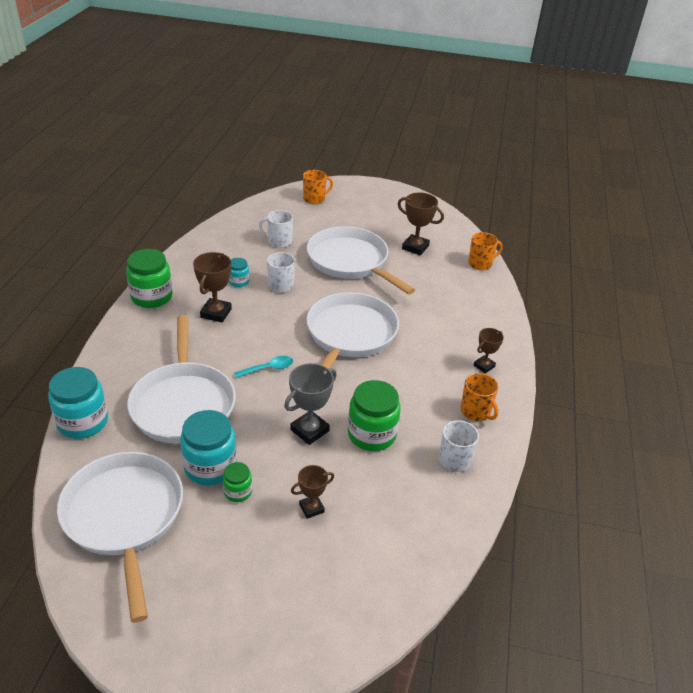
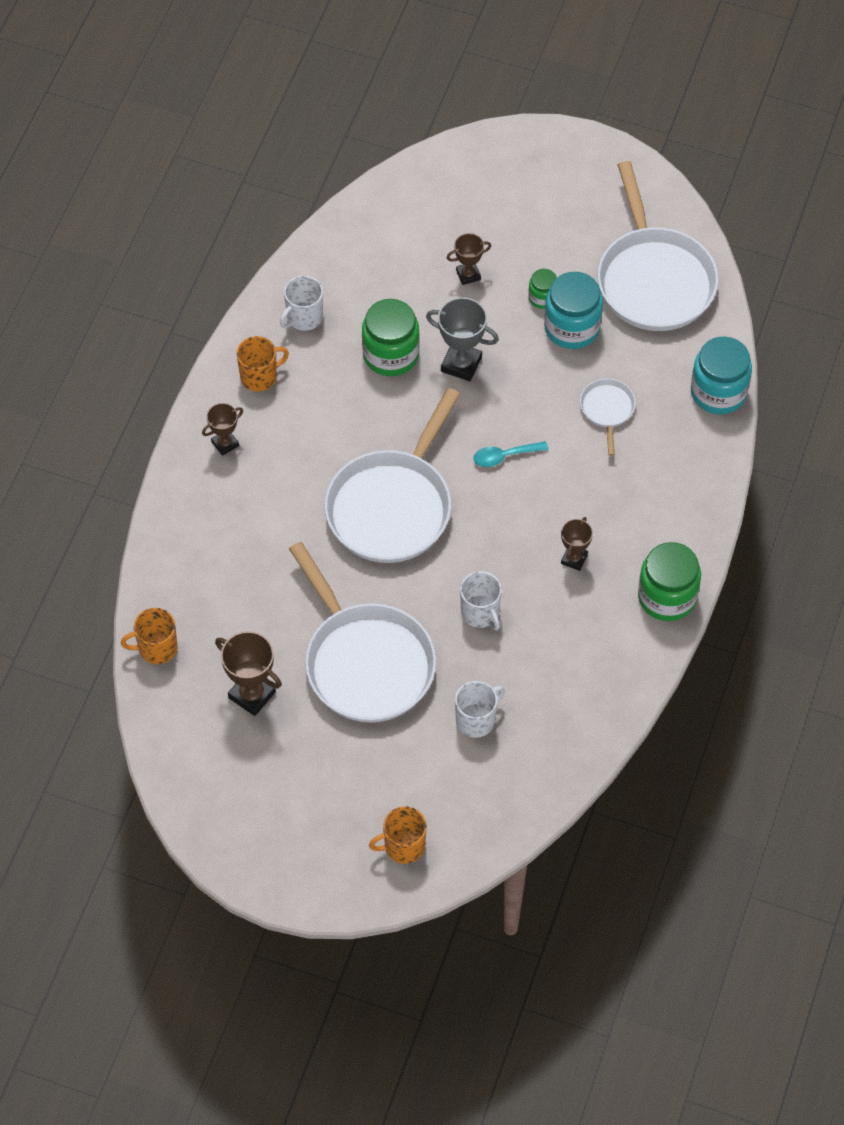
camera: 170 degrees left, 20 degrees up
(183, 404) = (607, 410): white pan -> white pan, size x0.45
(216, 313) = (574, 559): brown trophy -> brown trophy, size x0.62
(238, 281) = (542, 624): turquoise jar -> none
(279, 241) = (476, 720): white mug -> white mug turned 60 degrees counterclockwise
(309, 430) = (461, 364): grey trophy -> grey trophy turned 60 degrees clockwise
(476, 411) = (259, 376): orange mug -> orange mug turned 90 degrees clockwise

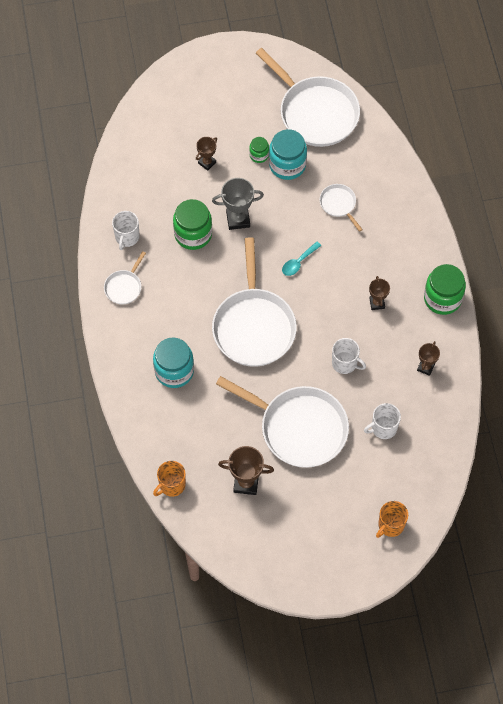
camera: 30 degrees left, 5 degrees up
(225, 444) = (130, 339): brown trophy -> brown trophy (425, 367)
(259, 376) = (124, 287): orange mug -> white pan
(476, 720) = (383, 428): white mug -> white mug turned 135 degrees counterclockwise
(718, 392) = (394, 162): turquoise jar -> turquoise jar (174, 371)

